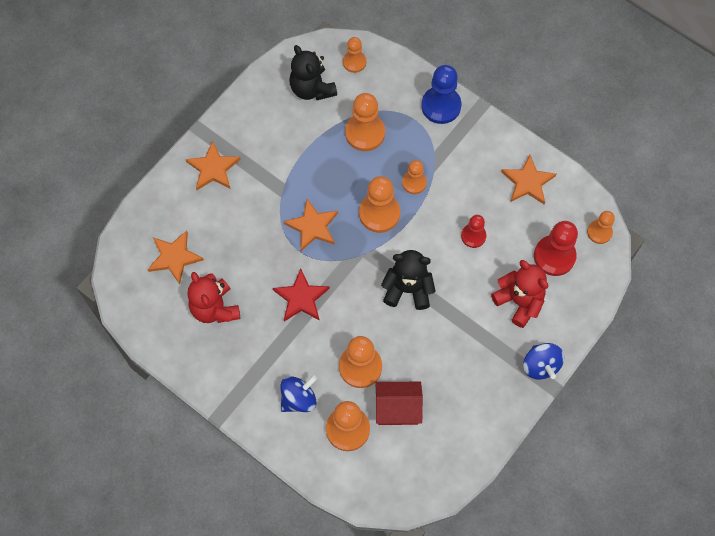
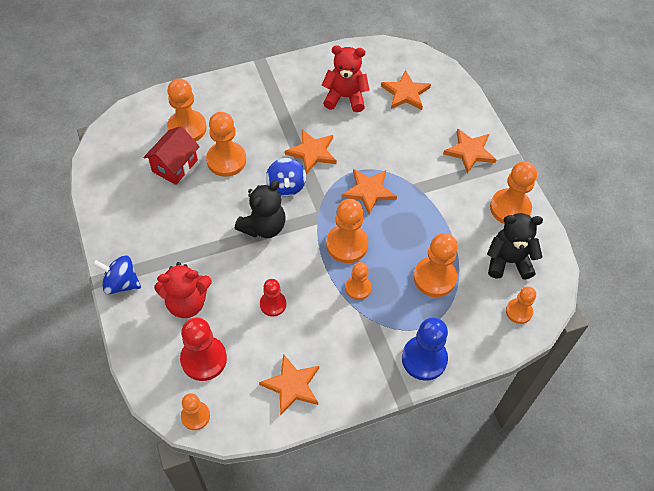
camera: 120 degrees right, 10 degrees down
(256, 110) = (510, 208): none -> orange pawn
(298, 398) = (234, 111): blue spinning top -> blue spinning top (286, 186)
(301, 298) = (312, 152): red star -> orange star

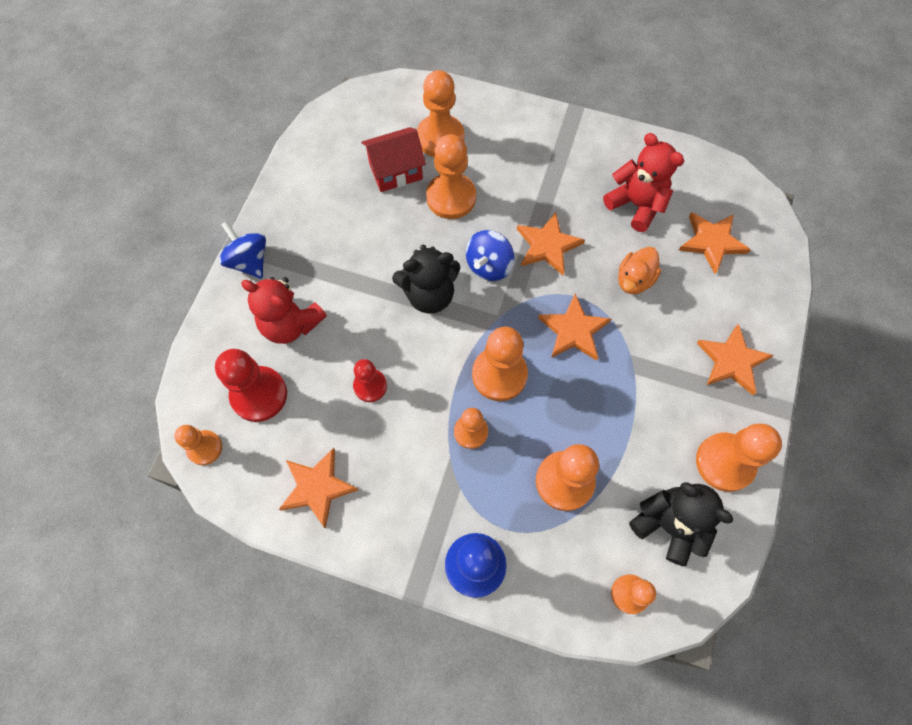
camera: 40 degrees right, 10 degrees up
(379, 141) = (634, 280): none -> orange duck

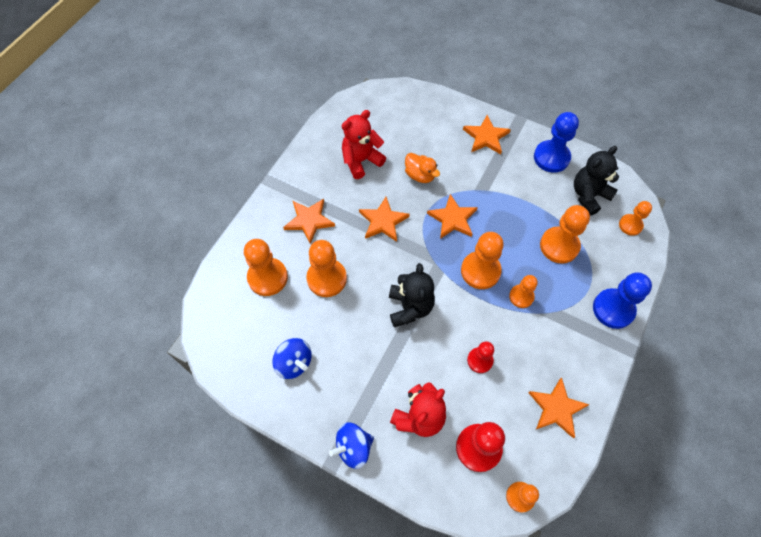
camera: 80 degrees left, 5 degrees down
(396, 171) = (291, 316): red house -> none
(489, 266) = (392, 262): blue spinning top -> blue spinning top (294, 363)
(711, 242) = (399, 126): orange star -> orange star (309, 221)
(725, 462) = (551, 157): orange pawn -> blue pawn

